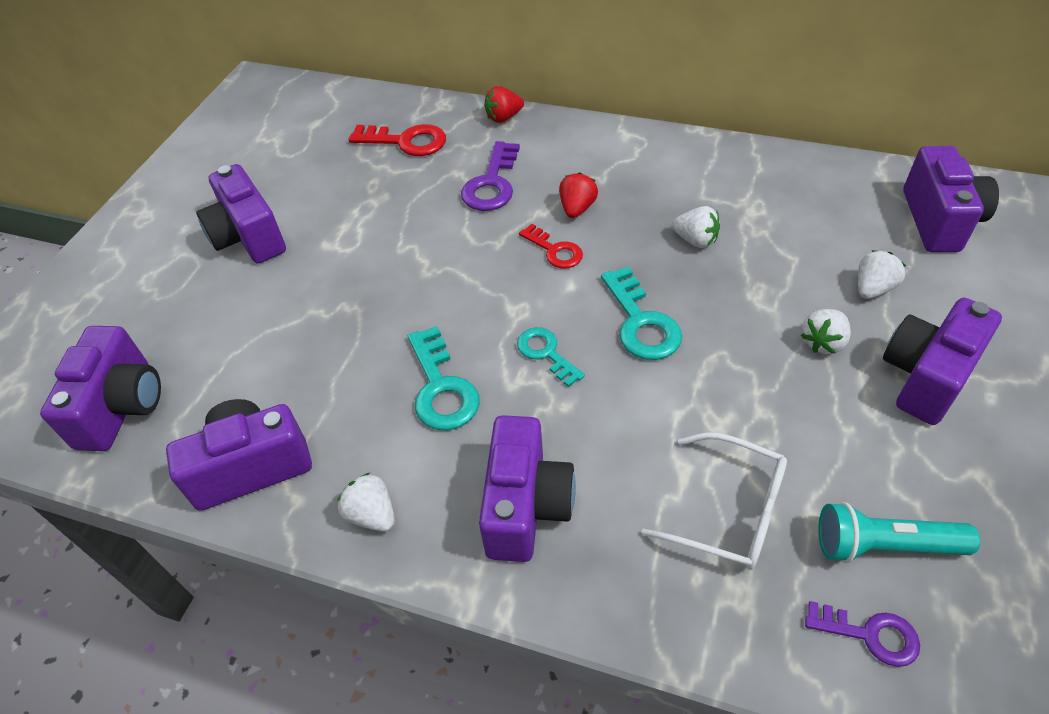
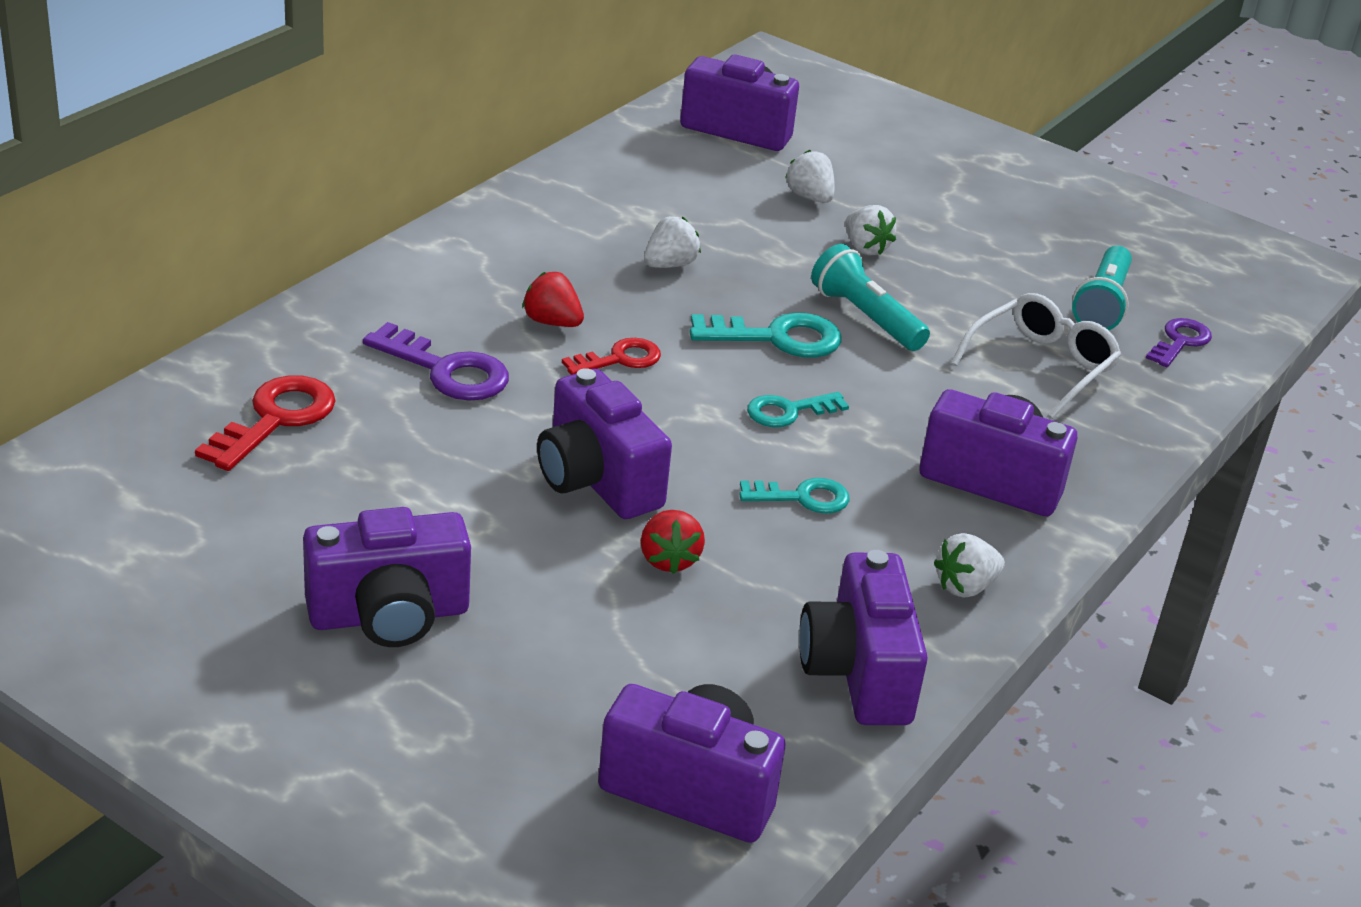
camera: 80 degrees left, 15 degrees down
(441, 388) = (802, 497): turquoise key -> turquoise key, size x0.65
(504, 117) = (300, 323): red strawberry -> red strawberry (668, 559)
(712, 367) = (865, 317): none -> turquoise flashlight
(926, 376) = (934, 216): purple camera -> purple camera (596, 480)

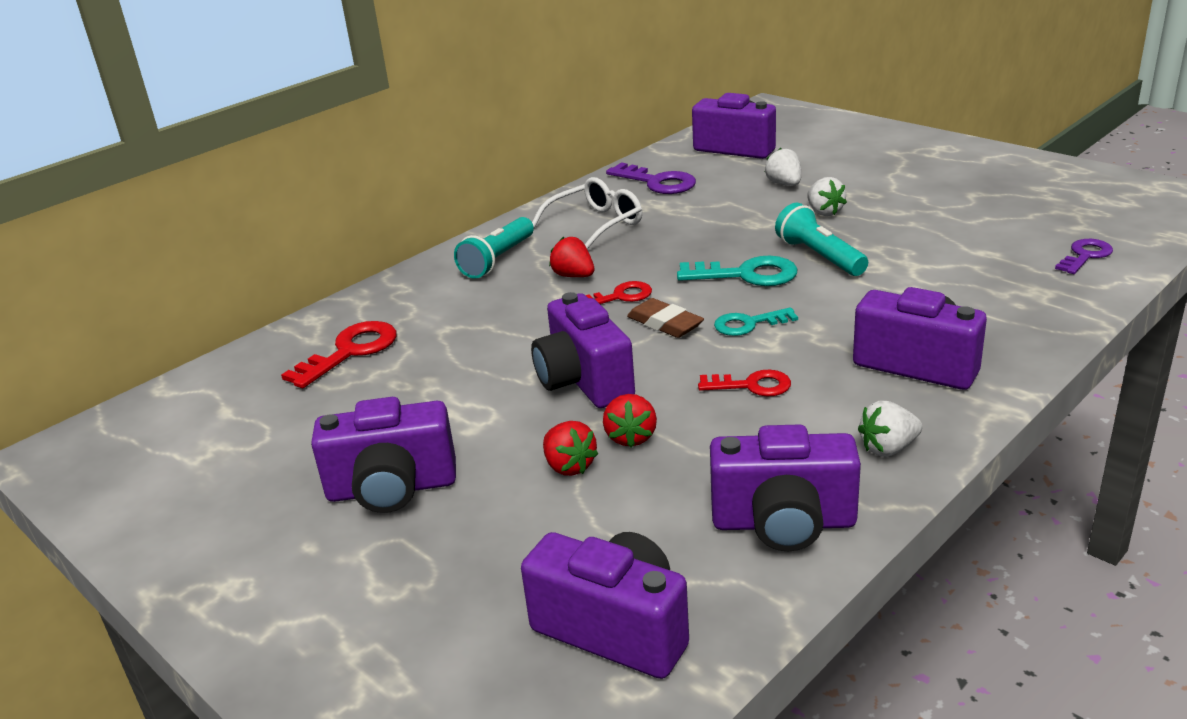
camera: 15 degrees right, 5 degrees down
(446, 370) = (486, 312): purple key -> purple key (657, 182)
(601, 594) = (569, 466): none -> red strawberry
(669, 264) = (670, 233): white strawberry -> none
(684, 404) = (665, 323): none -> brown eraser
(802, 497) = (751, 385): turquoise key -> red key
(858, 672) = (783, 523): purple camera -> purple camera turned 90 degrees counterclockwise
(1041, 366) = (964, 280): white glasses -> white glasses (596, 225)
(1101, 304) = (1016, 235): turquoise flashlight -> turquoise flashlight (497, 260)

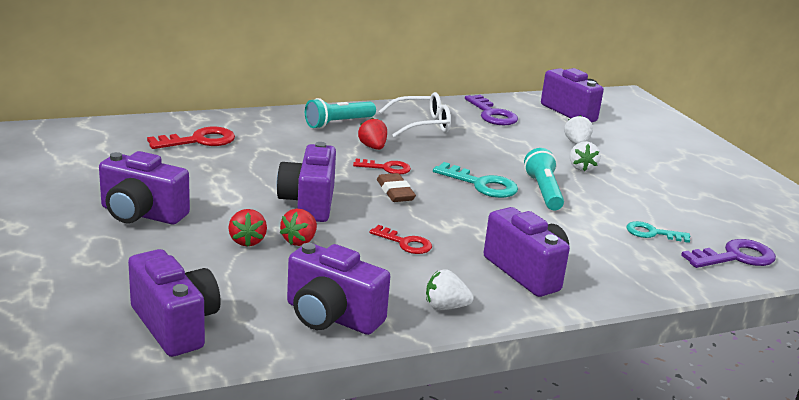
camera: 20 degrees right, 5 degrees down
(748, 324) = (447, 211): turquoise key -> turquoise key (652, 233)
(1085, 256) = (735, 257): purple key -> purple key, size x1.53

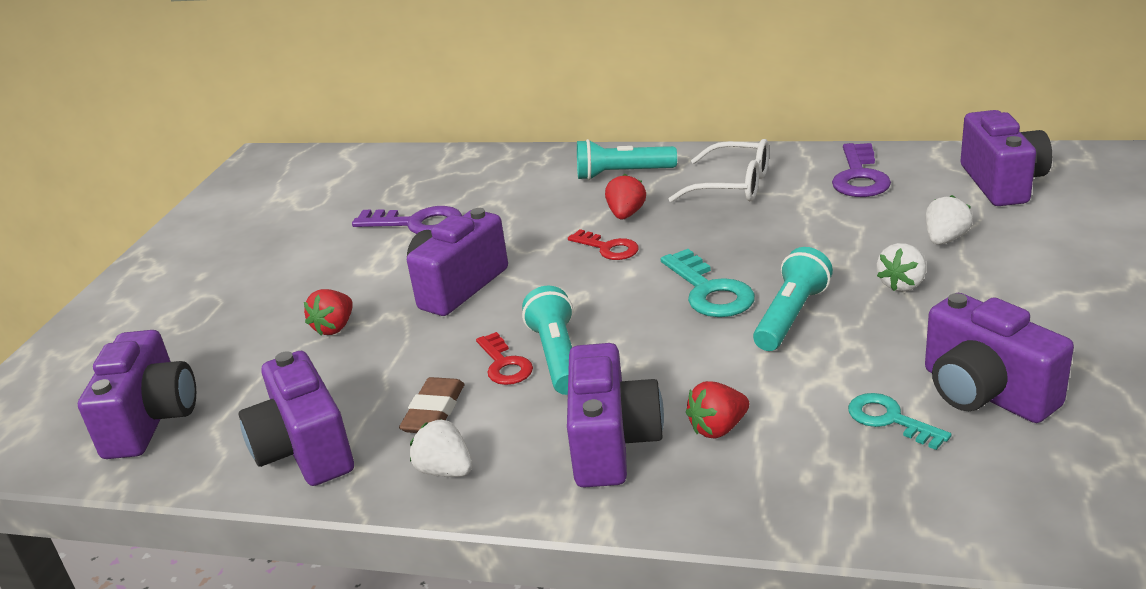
camera: 40 degrees right, 5 degrees up
(141, 214) = (274, 274): purple camera -> purple camera (985, 393)
(199, 140) = (434, 184): red key -> none
(299, 241) = (388, 338): red strawberry -> red strawberry (718, 428)
(395, 192) = (578, 286): brown eraser -> brown eraser (434, 412)
(433, 233) = (557, 356): none -> turquoise flashlight
(735, 257) = (995, 495): purple key -> purple key (417, 223)

